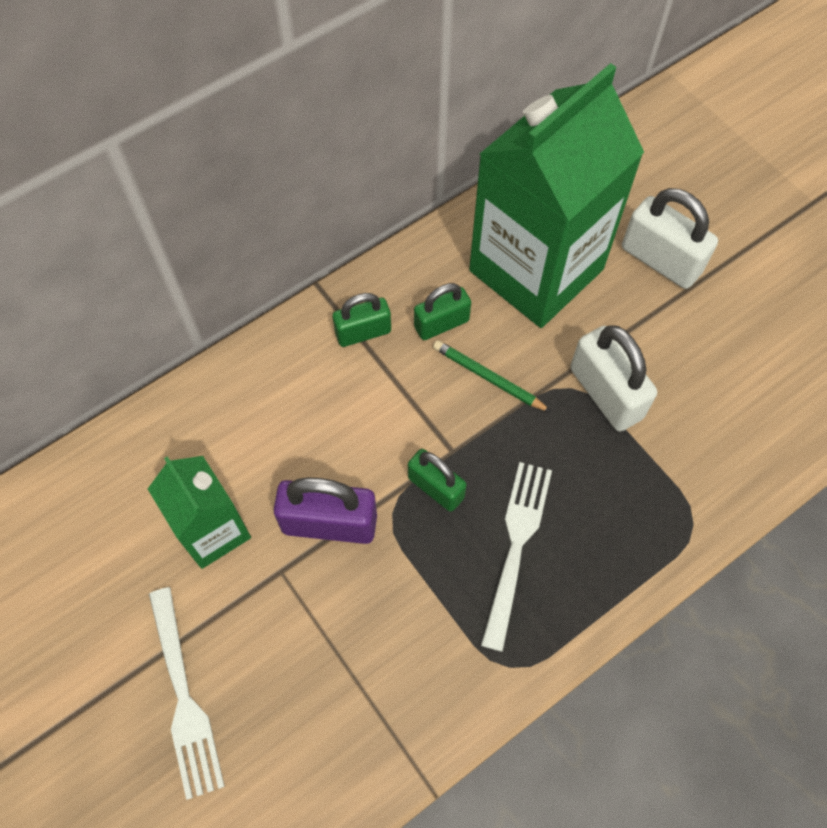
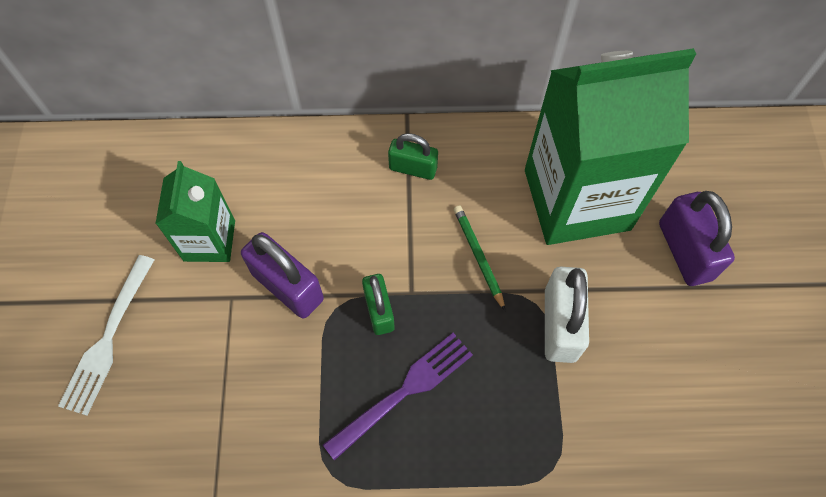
camera: 35 degrees right, 0 degrees up
(441, 324) = (474, 196): green padlock -> none
(516, 545) = (404, 391): white fork -> purple fork
(661, 260) = (684, 251): white padlock -> purple padlock

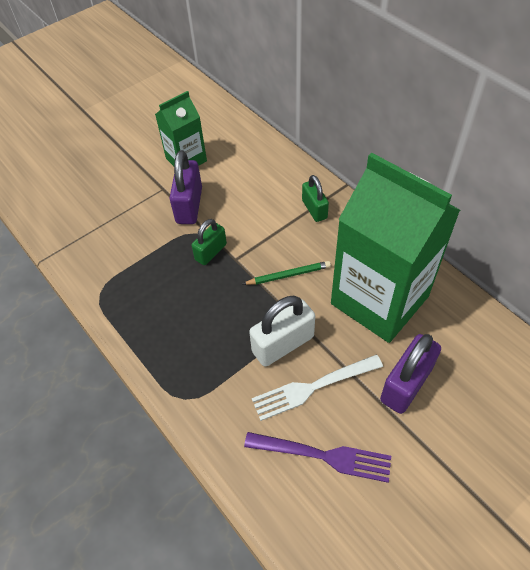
camera: 55 degrees right, 10 degrees down
(108, 339) = (101, 161): white fork -> white fork (313, 387)
(404, 391) = (172, 294): purple fork -> purple fork (323, 456)
(478, 256) = (288, 275): green pencil -> green pencil turned 45 degrees clockwise

